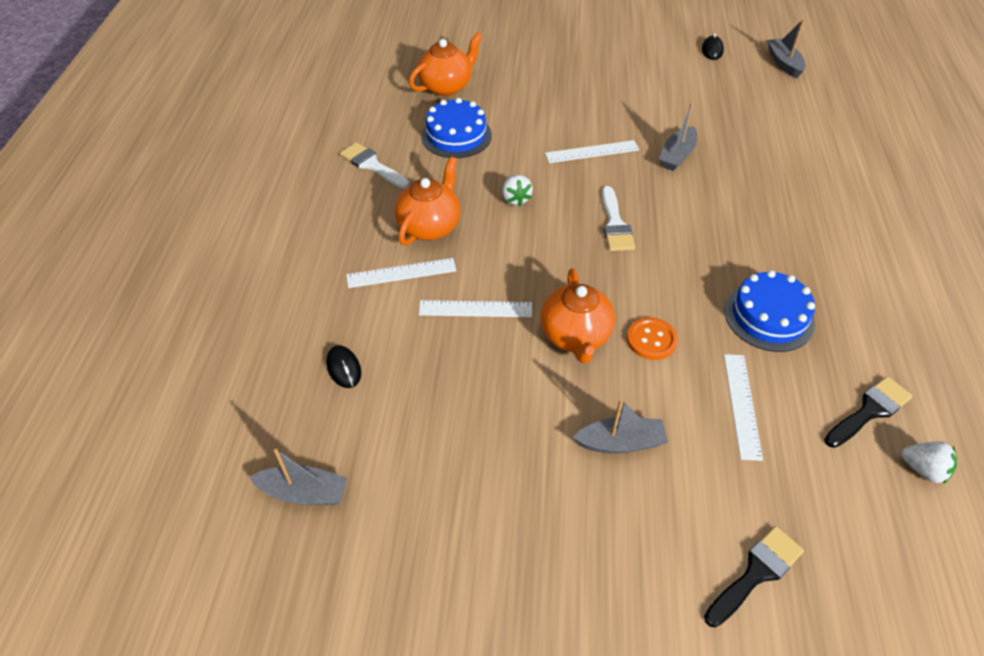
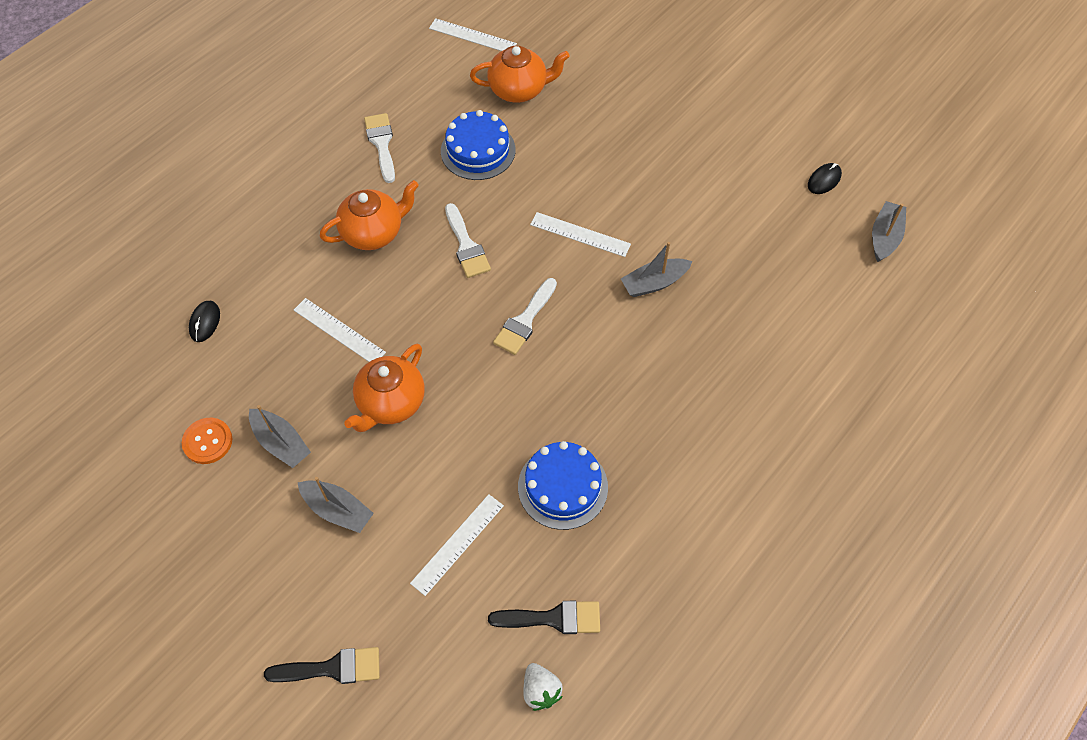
camera: 35 degrees right, 10 degrees up
(304, 492) = (103, 402): grey boat -> grey boat (281, 443)
(401, 273) = (314, 264): white ruler -> white ruler (472, 36)
(515, 199) = (466, 246): white strawberry -> white brush
(651, 340) = (445, 444): orange button -> orange button (207, 441)

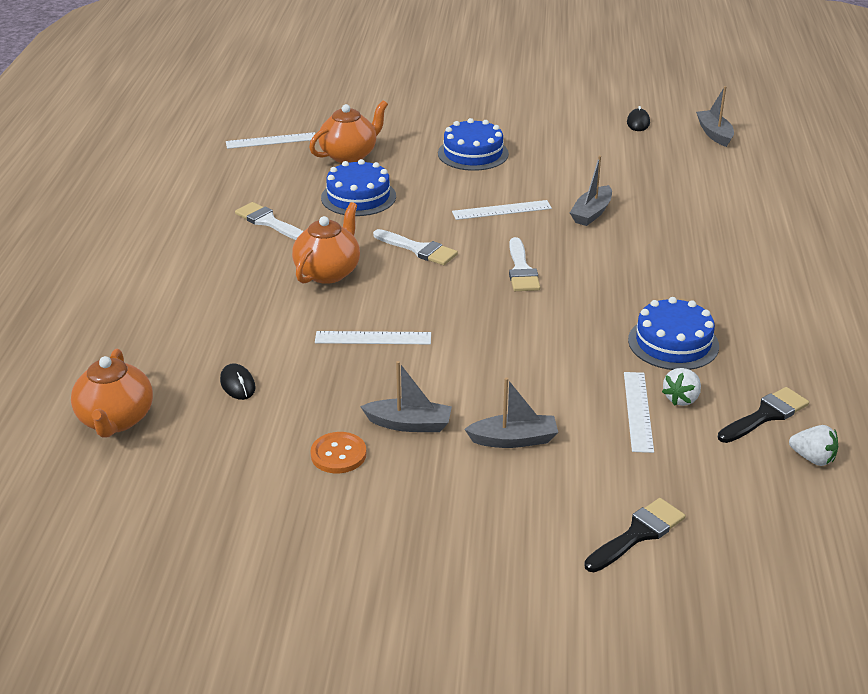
camera: 35 degrees left, 25 degrees down
(390, 403) = (474, 359): orange teapot -> orange teapot (116, 420)
(505, 554) = (681, 399): none -> white strawberry
(626, 143) = (473, 153): none -> blue cake

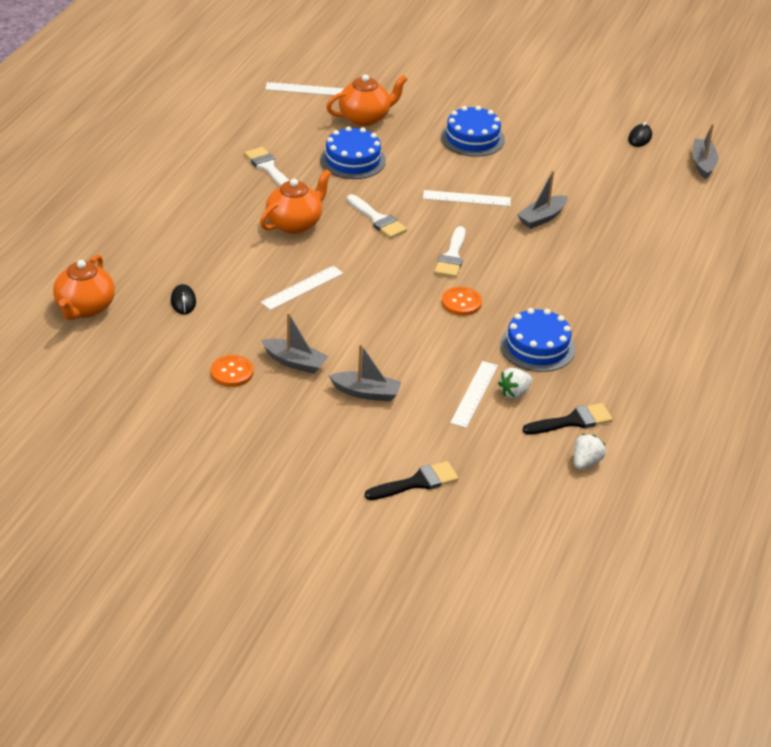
camera: 15 degrees right, 5 degrees up
(373, 338) = (302, 288): white ruler -> white ruler turned 60 degrees counterclockwise
(561, 315) = (461, 302): none -> orange button
(812, 458) = (586, 462): white strawberry -> white strawberry turned 105 degrees counterclockwise

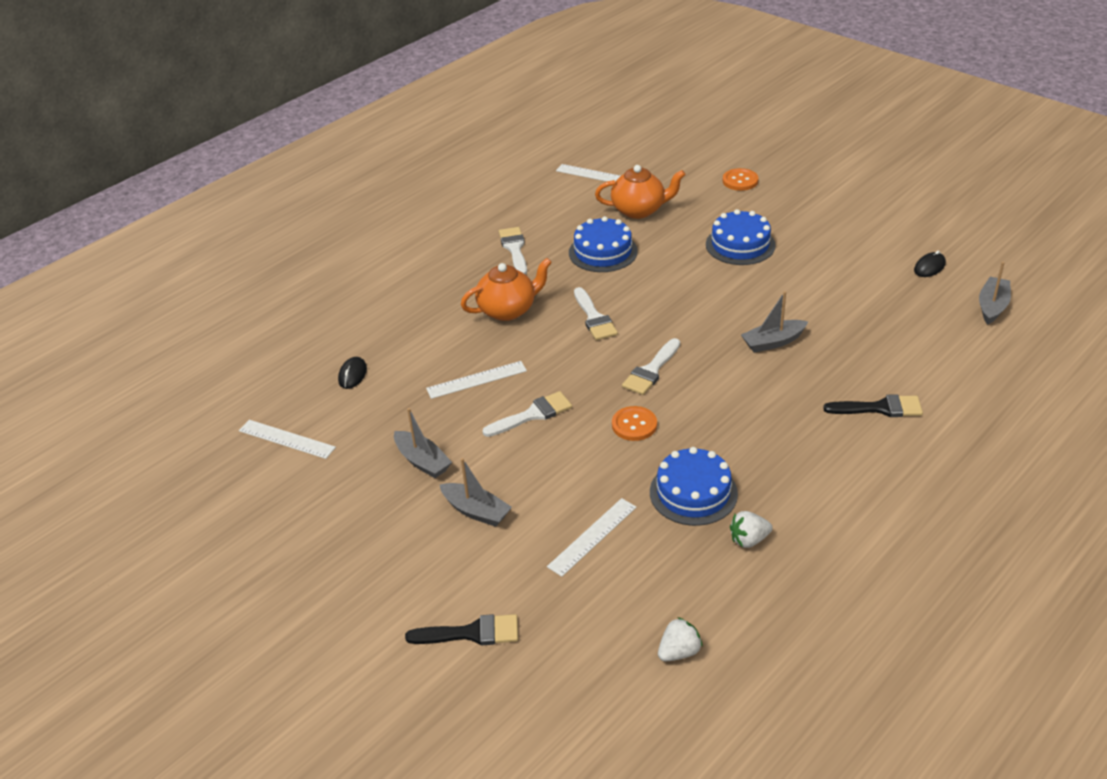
camera: 25 degrees right, 0 degrees up
(85, 308) = (258, 366): orange teapot -> none
(232, 372) = (353, 460): orange button -> orange button (740, 181)
(369, 308) = (533, 414): none -> white brush
(466, 198) = (700, 308): white ruler -> white ruler (287, 439)
(514, 392) = (639, 544): white strawberry -> white strawberry (749, 540)
(573, 421) = (689, 594): black brush -> black brush (880, 408)

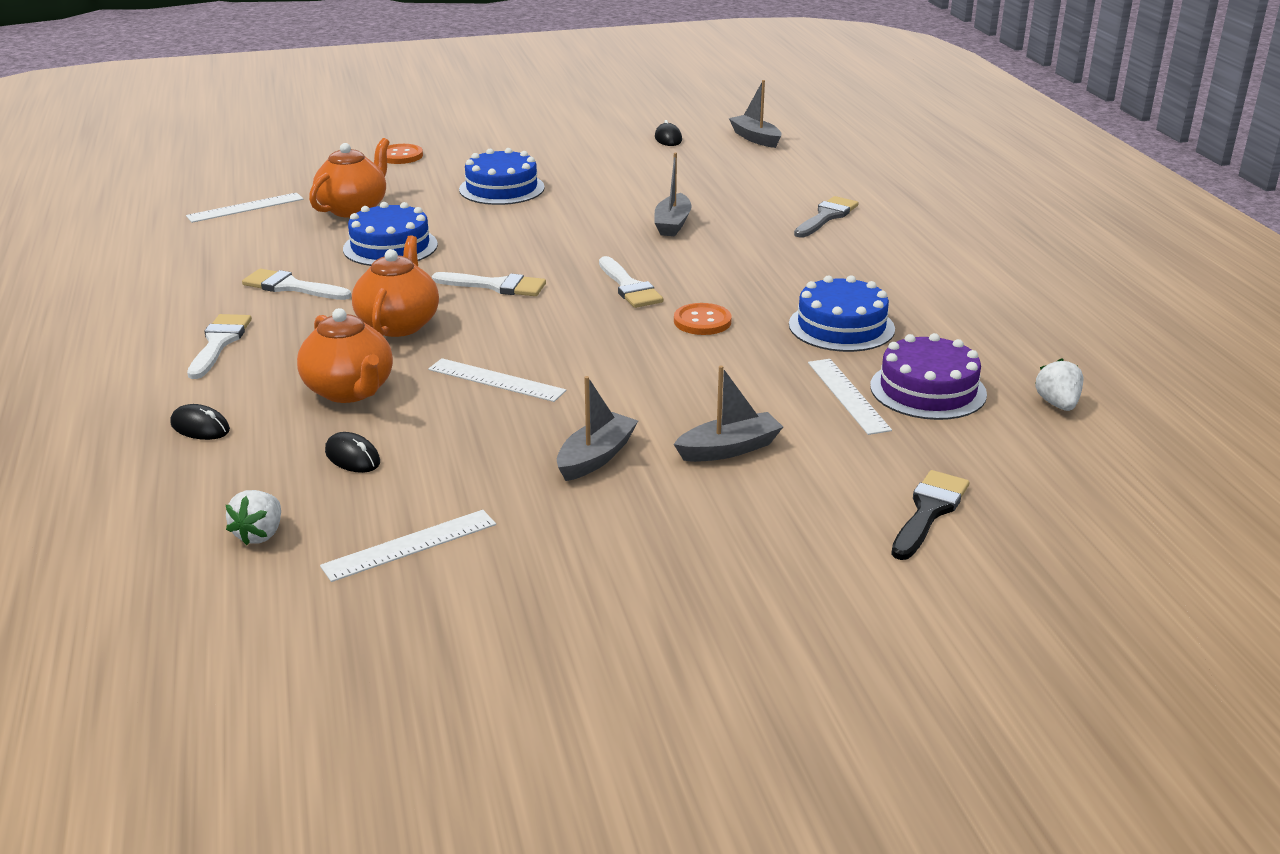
camera: 60 degrees left, 10 degrees down
(341, 310) = (200, 427): none -> black mouse
(418, 336) = (350, 391): none -> orange teapot
(422, 461) = (596, 457): grey boat -> grey boat turned 45 degrees counterclockwise
(476, 380) = (496, 380): white ruler -> white ruler turned 75 degrees counterclockwise
(533, 414) = (608, 367): white brush -> white brush (219, 343)
(637, 573) = (928, 390): none -> purple cake
(749, 540) = (936, 324): white strawberry -> white strawberry (260, 534)
(880, 408) = (826, 216): black brush -> grey brush

